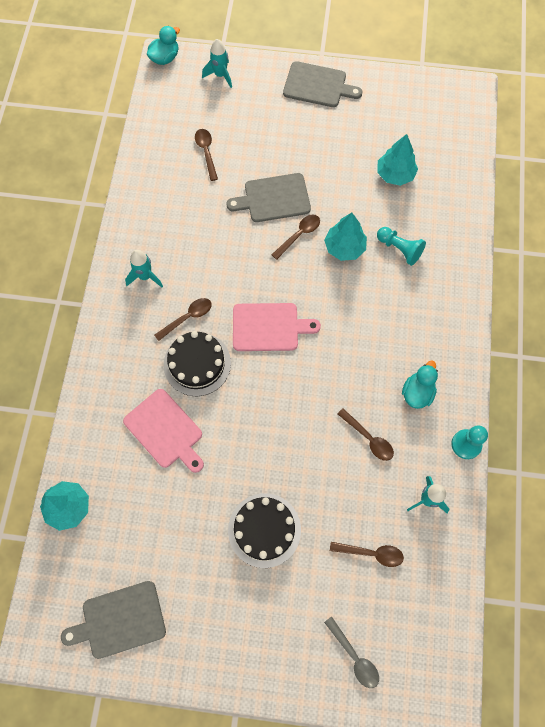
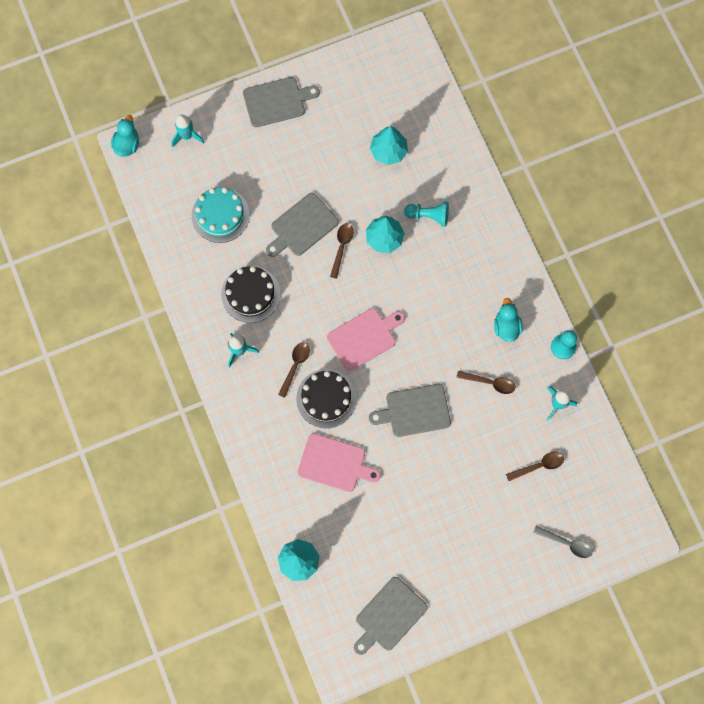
camera: 30 degrees left, 5 degrees up
(206, 152) = (220, 215): brown spoon -> turquoise cake
(264, 530) = (453, 493): black cake -> black cake (250, 294)
(275, 423) = (414, 411): none -> grey cutting board

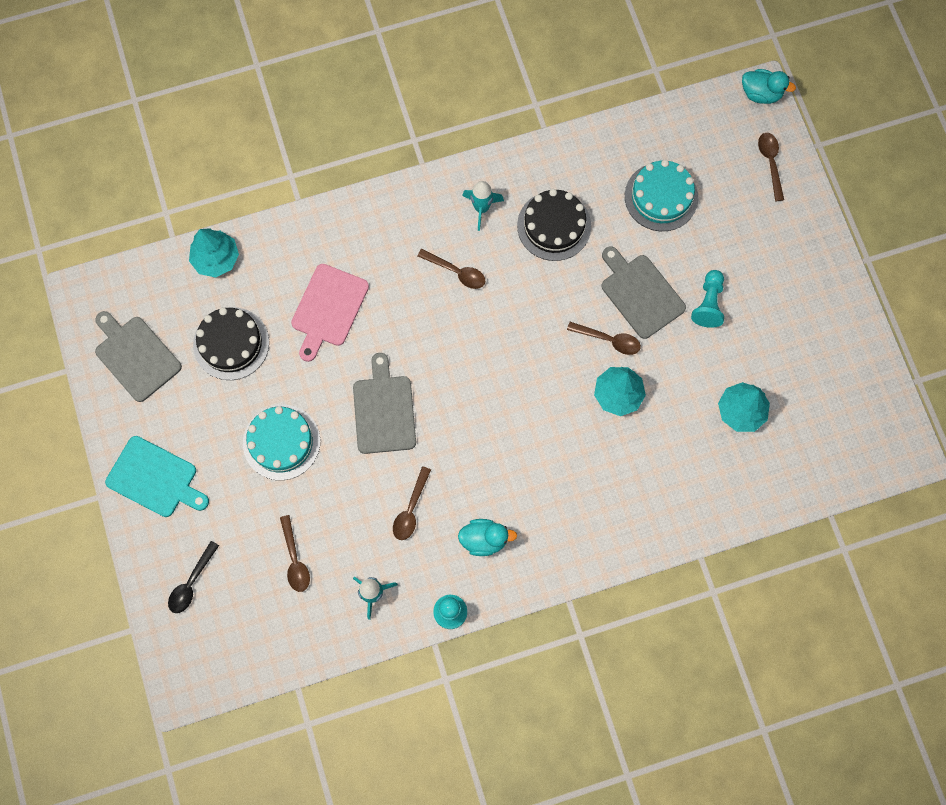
camera: 95 degrees right, 0 degrees up
(187, 136) = (770, 163): turquoise rocket -> brown spoon
(277, 101) = (816, 275): grey cutting board -> none
(326, 398) = (411, 305): black cake -> black cake (231, 343)
(364, 338) = (485, 357): pink cutting board -> none
(428, 216) = (646, 454): turquoise pawn -> turquoise pawn (708, 303)
(448, 487) = (281, 442): none -> turquoise cake
(488, 584) = (155, 478): none -> turquoise cutting board
(566, 543) = (191, 582): grey spoon -> black spoon

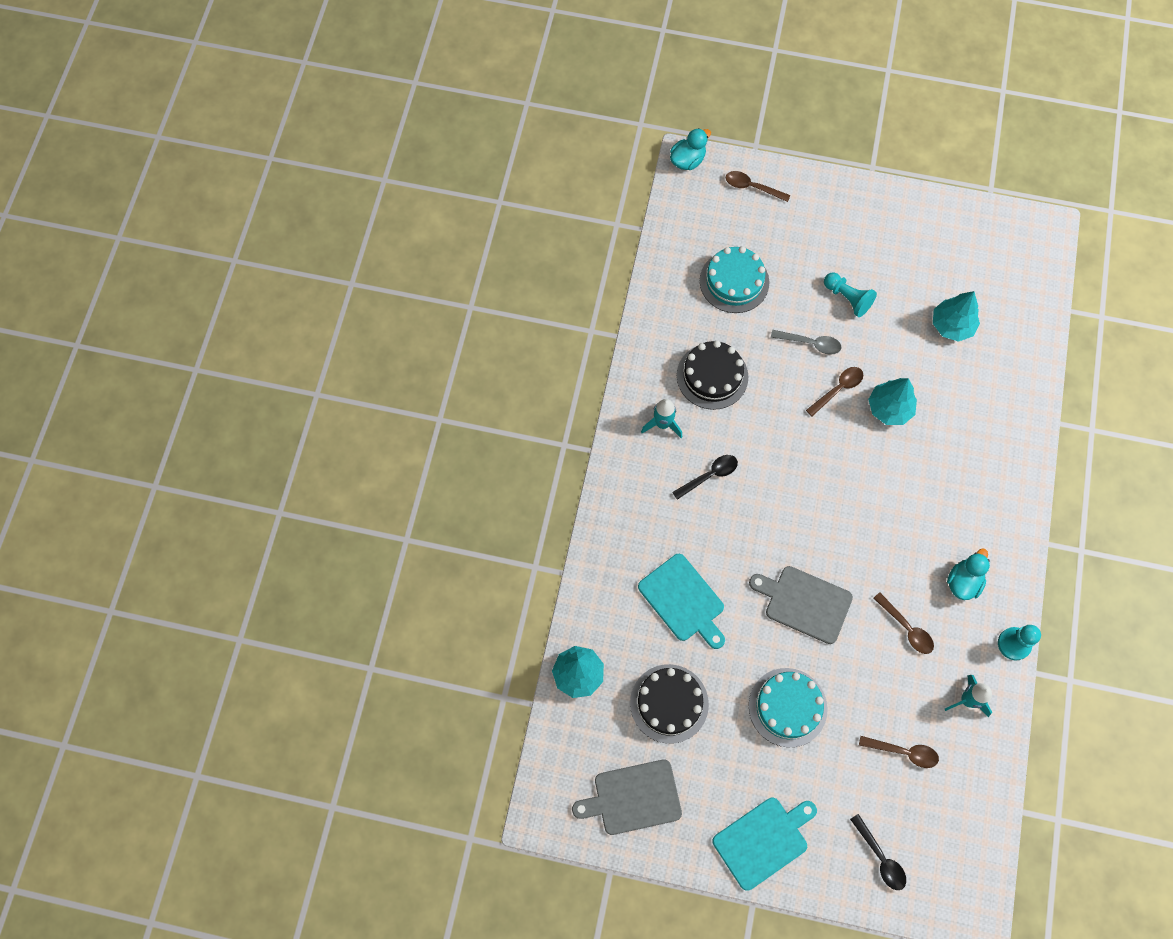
camera: 60 degrees left, 5 degrees down
(328, 309) = (683, 600): pink cutting board -> turquoise cutting board
(456, 272) = (709, 475): brown spoon -> black spoon
(640, 293) = (810, 343): grey cutting board -> grey spoon

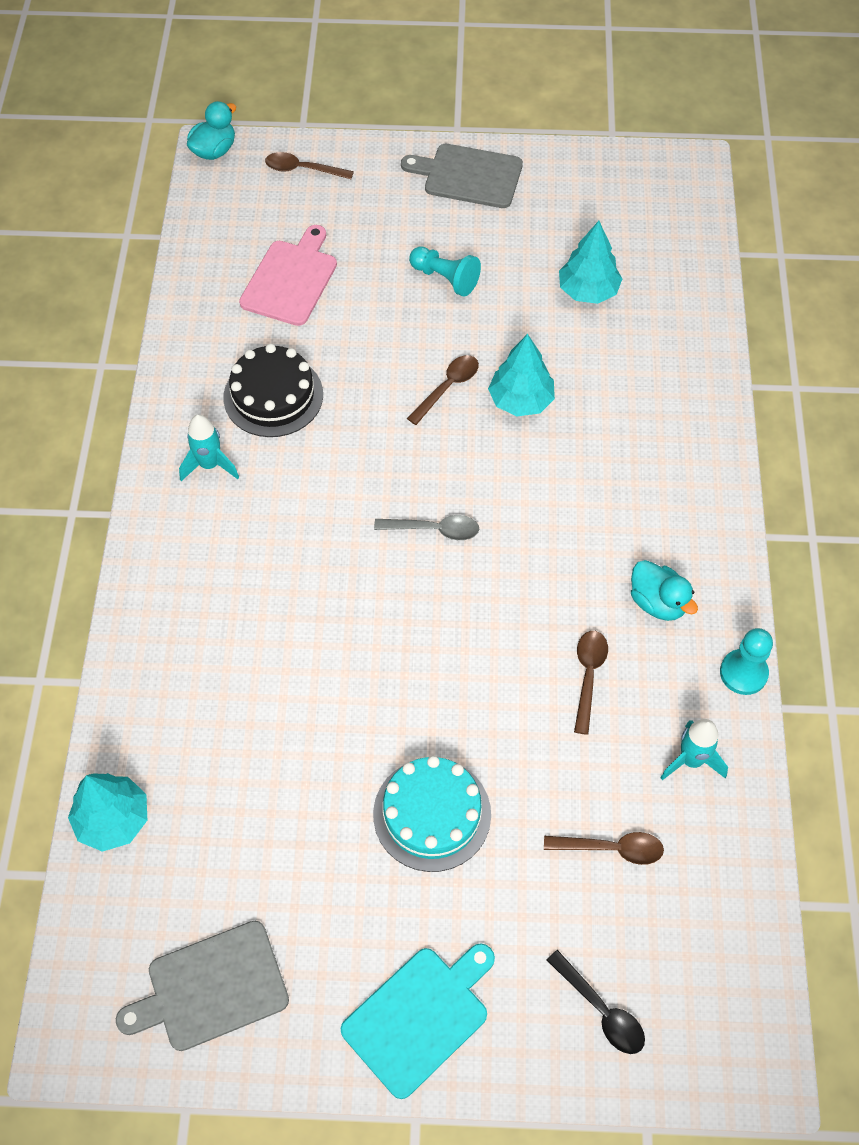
camera: 10 degrees left, 10 degrees down
(669, 703) = (254, 838): black cake -> none
(683, 600) = (261, 691): turquoise cutting board -> none
(709, 475) = (282, 520): black spoon -> none
(734, 281) = (291, 279): turquoise cake -> pink cutting board
(804, 603) = (438, 666): grey cutting board -> grey cutting board (468, 176)
(810, 343) = (402, 338): grey spoon -> grey spoon (434, 530)
(906, 628) = (588, 676): brown spoon -> brown spoon turned 120 degrees counterclockwise
(963, 582) = (658, 602): turquoise duck -> turquoise duck turned 120 degrees clockwise

